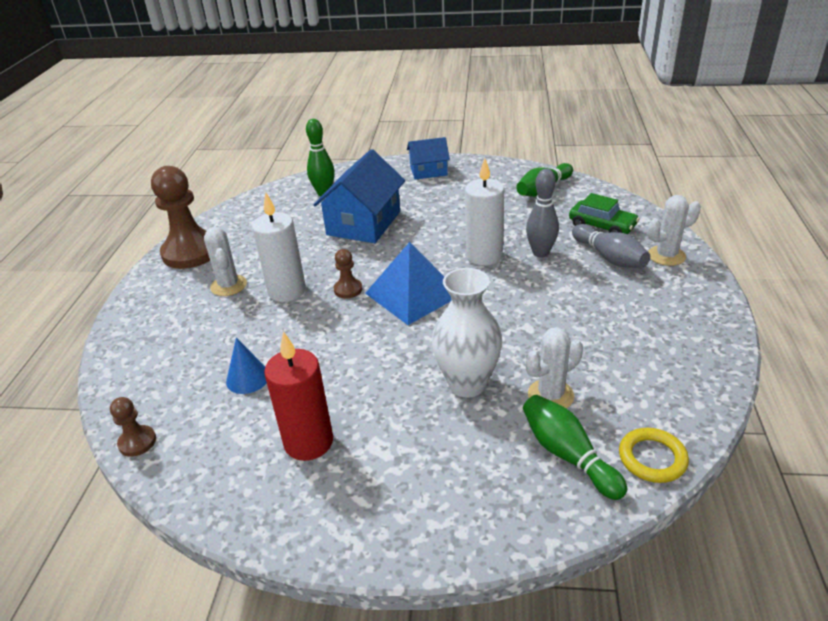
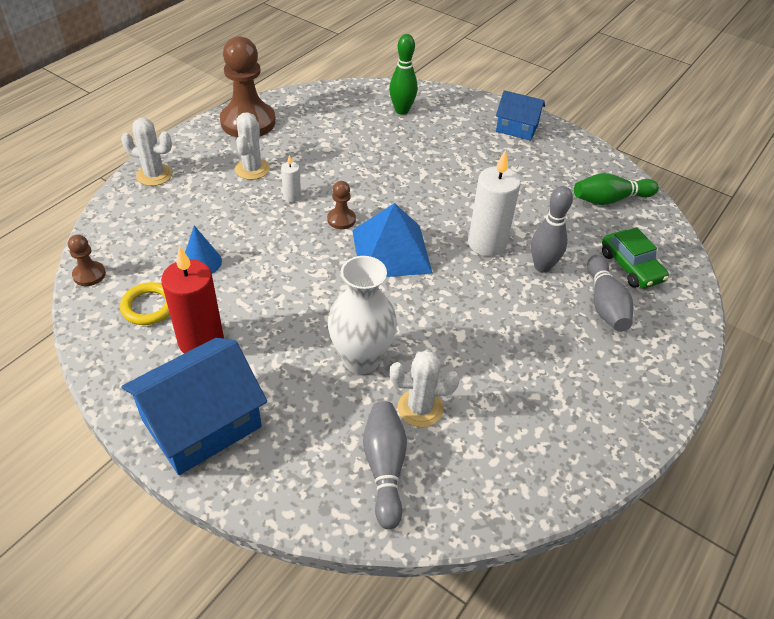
camera: 25 degrees right, 10 degrees up
(287, 291) = (292, 197): white candle -> white candle, size x0.48
(364, 223) = (410, 158): blue house -> blue house (202, 423)
(568, 455) = (384, 468): green bowling pin -> grey bowling pin
(652, 458) = (452, 512): yellow ring -> yellow ring (149, 306)
(666, 256) = (665, 330): white cactus -> white cactus (154, 175)

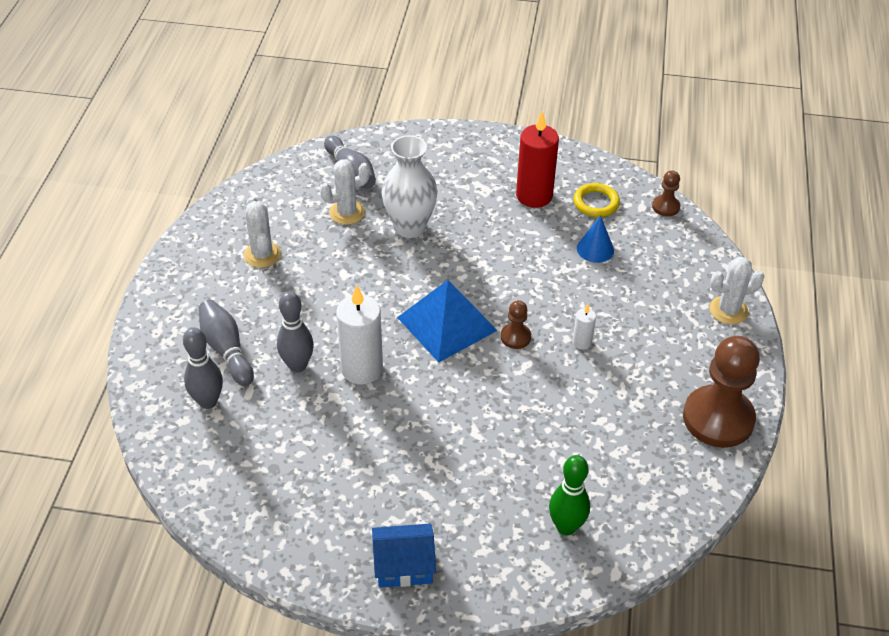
camera: 155 degrees right, 0 degrees up
(202, 423) = (485, 154): blue house -> none
(252, 169) = (649, 357): white cactus -> white cactus (262, 255)
(610, 199) = (248, 487): green bowling pin -> none
(631, 267) = (208, 401): green car -> grey bowling pin

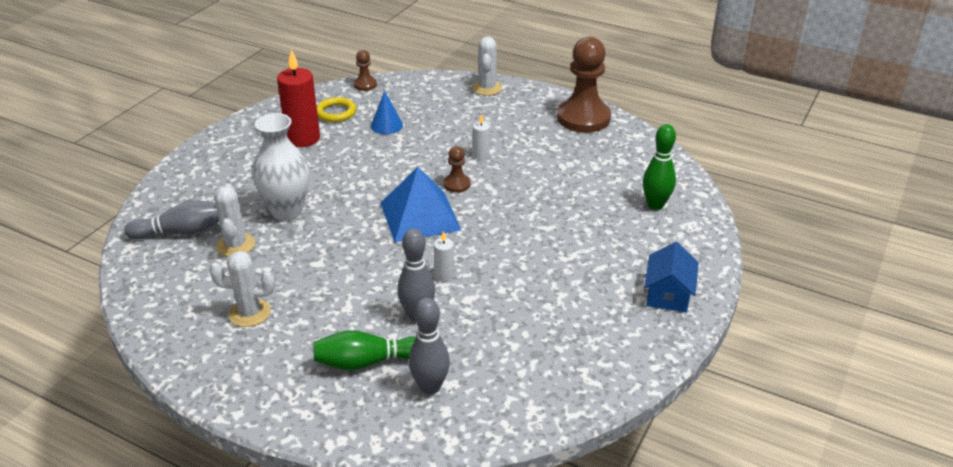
camera: 70 degrees left, 10 degrees down
(226, 350) = (367, 362): grey bowling pin -> green bowling pin
(362, 369) = (444, 275): white candle -> white candle, size x0.48

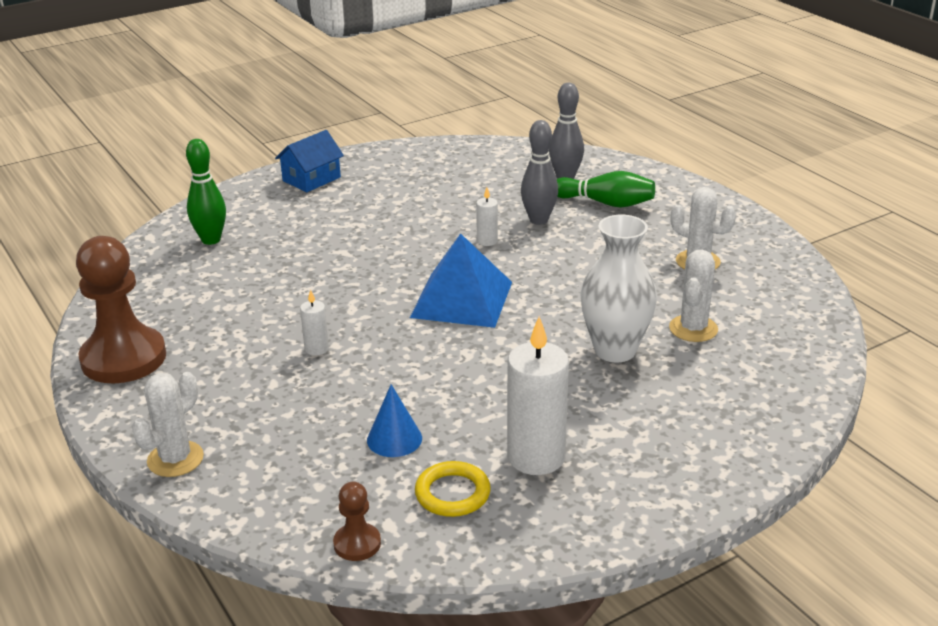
camera: 150 degrees left, 5 degrees down
(181, 232) = (758, 364): grey bowling pin -> none
(303, 138) = (536, 457): red candle -> white candle
(457, 184) = (386, 321): brown pawn -> none

